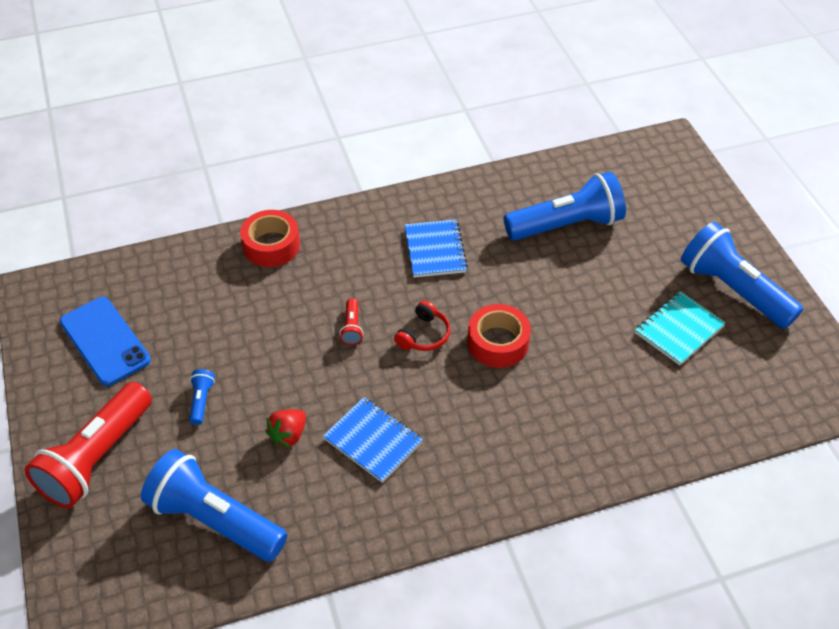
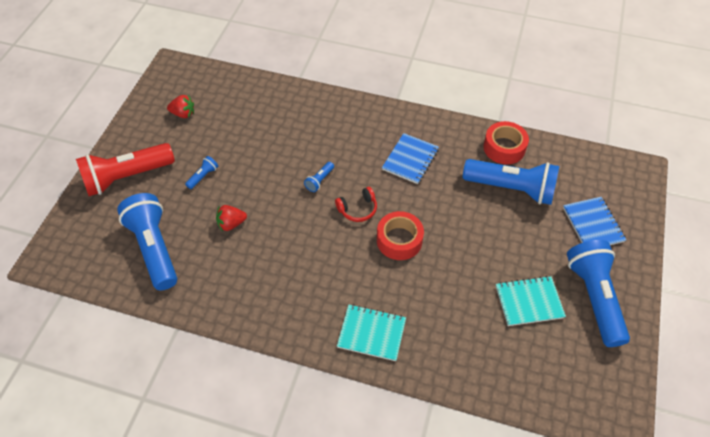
camera: 35 degrees right, 5 degrees up
(105, 341) = (183, 114): blue phone -> red strawberry
(271, 245) = (316, 105): red tape -> red tape (504, 148)
(352, 328) = (319, 180): red flashlight -> blue flashlight
(373, 441) = (274, 256): blue notebook -> blue notebook (593, 224)
(554, 457) = (371, 333): none -> turquoise notebook

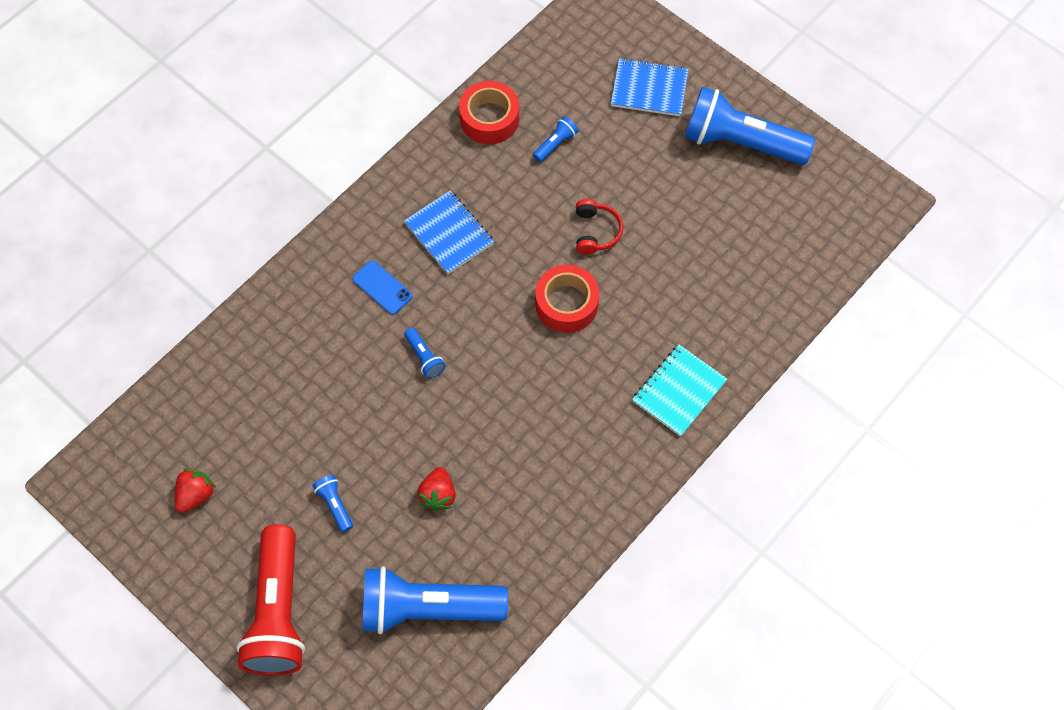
camera: 65 degrees left, 10 degrees up
(354, 142) = (382, 287): none -> blue phone
(358, 209) = (495, 330): red headphones -> red headphones (595, 231)
(511, 189) = (555, 144): blue flashlight -> blue flashlight, size x0.41
(529, 302) = (715, 209): turquoise notebook -> none

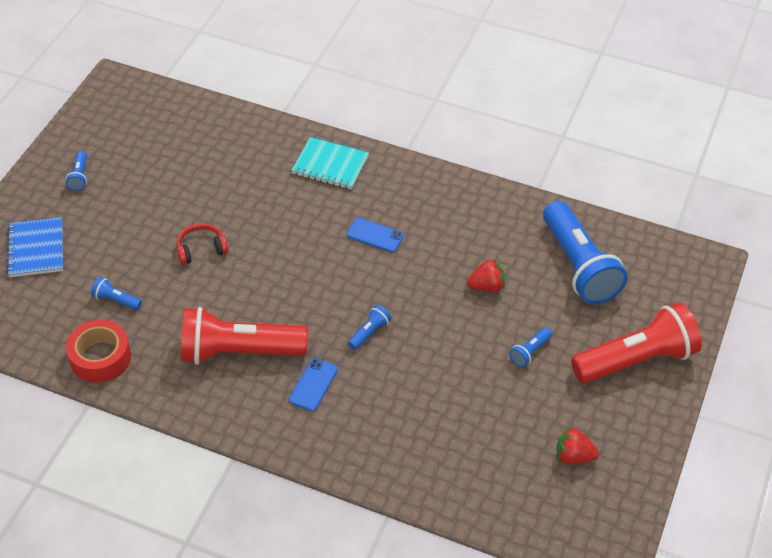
camera: 110 degrees left, 15 degrees down
(449, 234) = (239, 352): blue notebook -> red flashlight
(554, 405) = (375, 235): none -> blue phone
(566, 304) = (279, 251): red tape -> none
(740, 142) = (79, 177): blue flashlight -> blue flashlight, size x0.41

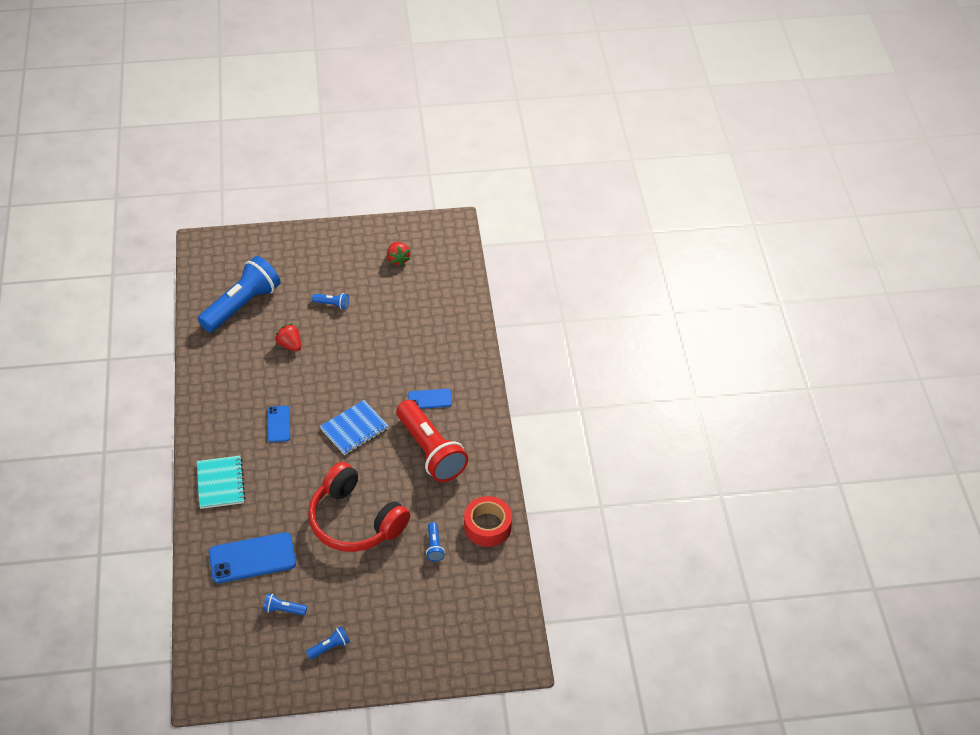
camera: 120 degrees left, 0 degrees up
(36, 249) = (420, 629): blue notebook -> blue notebook (354, 429)
(201, 249) = (355, 521): red headphones -> red headphones, size x2.22
(222, 158) = (252, 558): none -> blue phone
(369, 333) = (368, 389): blue flashlight -> blue flashlight (283, 609)
(636, 360) = (306, 254): red flashlight -> none

